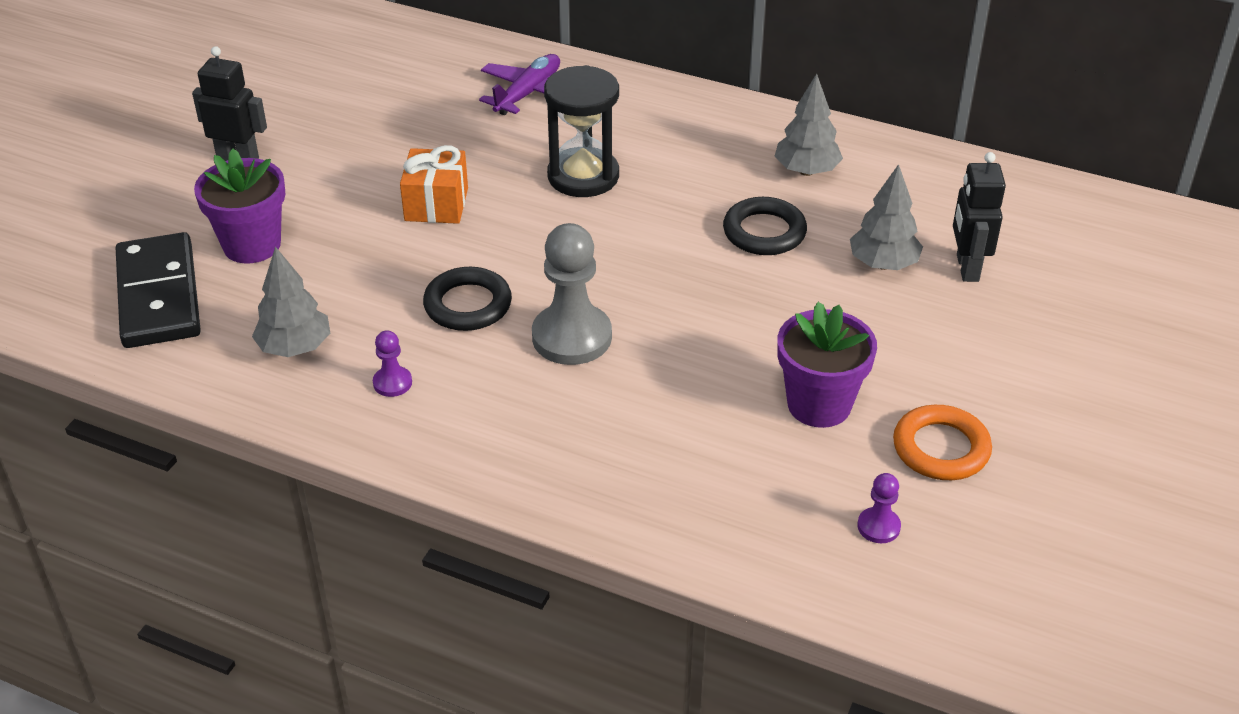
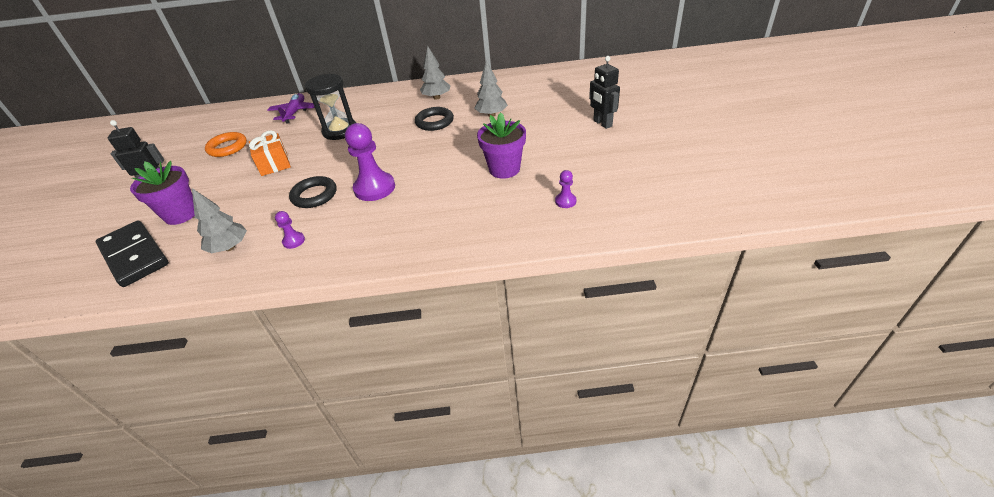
camera: 25 degrees left, 0 degrees up
(572, 337) = (374, 188): grey pawn -> purple pawn
(941, 448) = (566, 164): orange ring -> orange ring (227, 147)
(966, 268) = (525, 105): black robot -> black robot (602, 123)

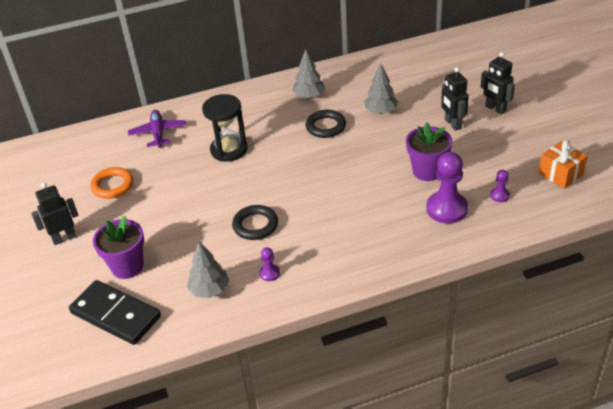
camera: 15 degrees left, 0 degrees up
(274, 164) = (185, 198): orange gift -> orange gift (560, 174)
(374, 188) = (312, 209): purple pawn -> purple pawn (447, 209)
(553, 132) = (452, 124): none -> black robot

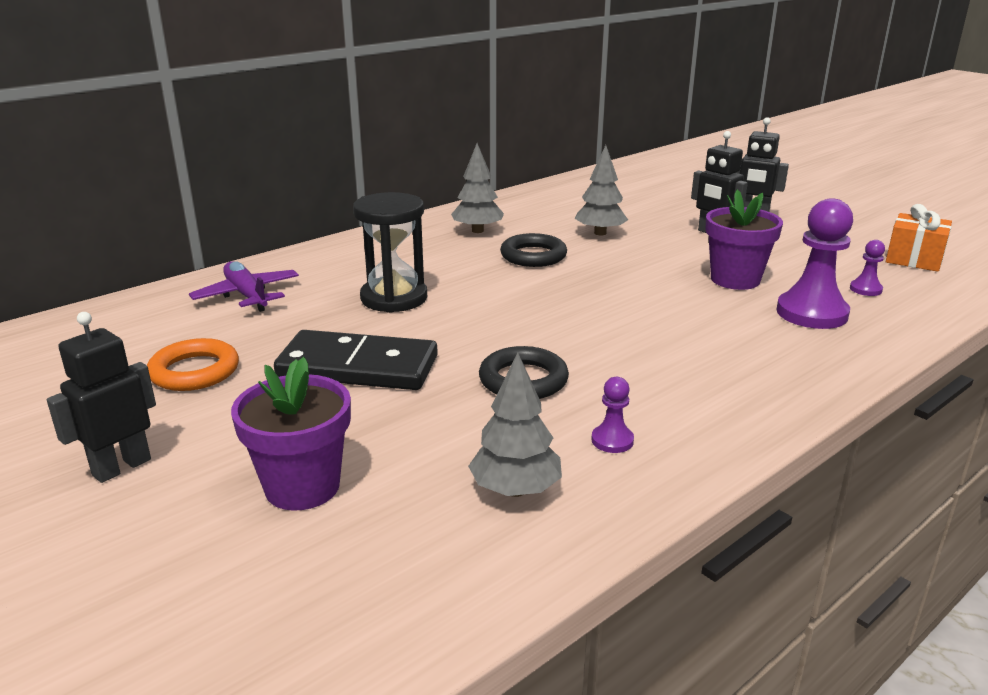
camera: 25 degrees left, 15 degrees down
(116, 314) = (328, 580): black domino -> black domino (358, 367)

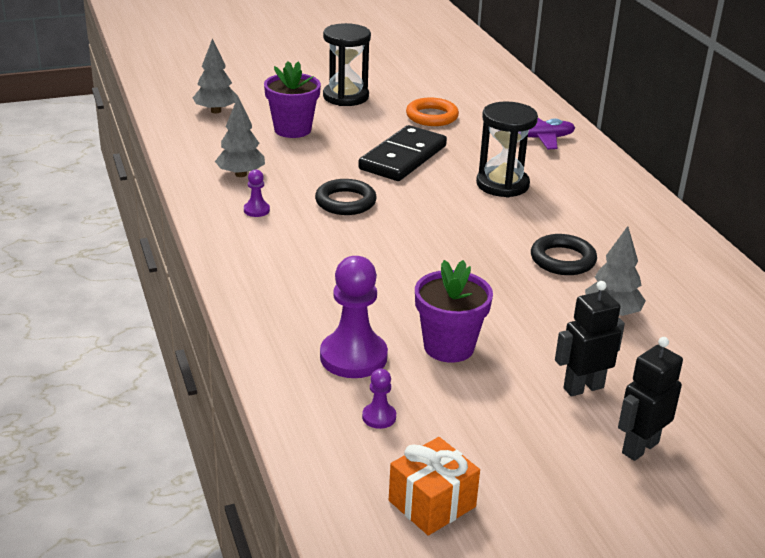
camera: 110 degrees right, 5 degrees up
(121, 467) = (345, 97): black robot -> black hourglass
(477, 231) = (643, 248): grey tree -> grey tree (216, 111)

